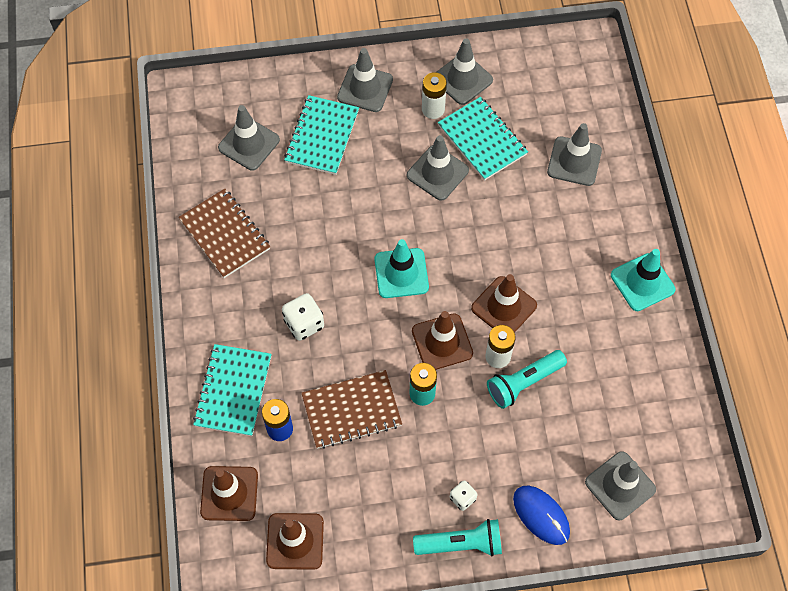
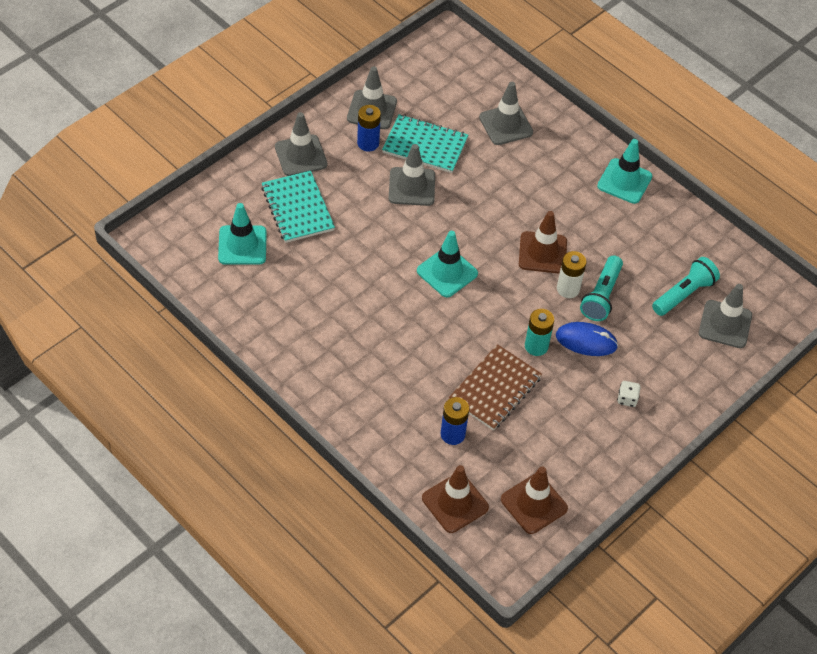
camera: 40 degrees left, 10 degrees down
(225, 234) = (283, 322): brown notebook -> none
(233, 391) = (392, 430): turquoise notebook -> none
(249, 144) = (242, 245): grey traffic cone -> turquoise traffic cone
(304, 323) = (404, 350): white dice -> none
(433, 109) = (368, 143): white battery -> blue battery
(442, 342) = (519, 303): brown traffic cone -> none
(461, 544) = (652, 430): turquoise flashlight -> turquoise flashlight (684, 294)
(541, 515) = (690, 376): blue mouse -> blue mouse (586, 341)

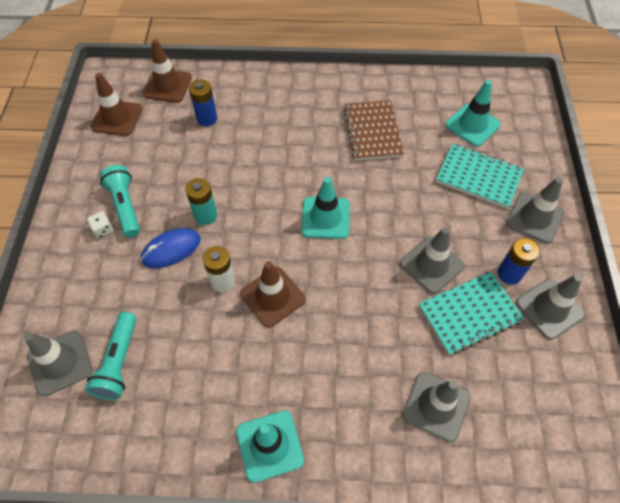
camera: 140 degrees right, 5 degrees up
(495, 389) = (206, 164): brown notebook -> brown notebook (372, 132)
(601, 296) = (190, 298): turquoise flashlight -> turquoise flashlight (125, 206)

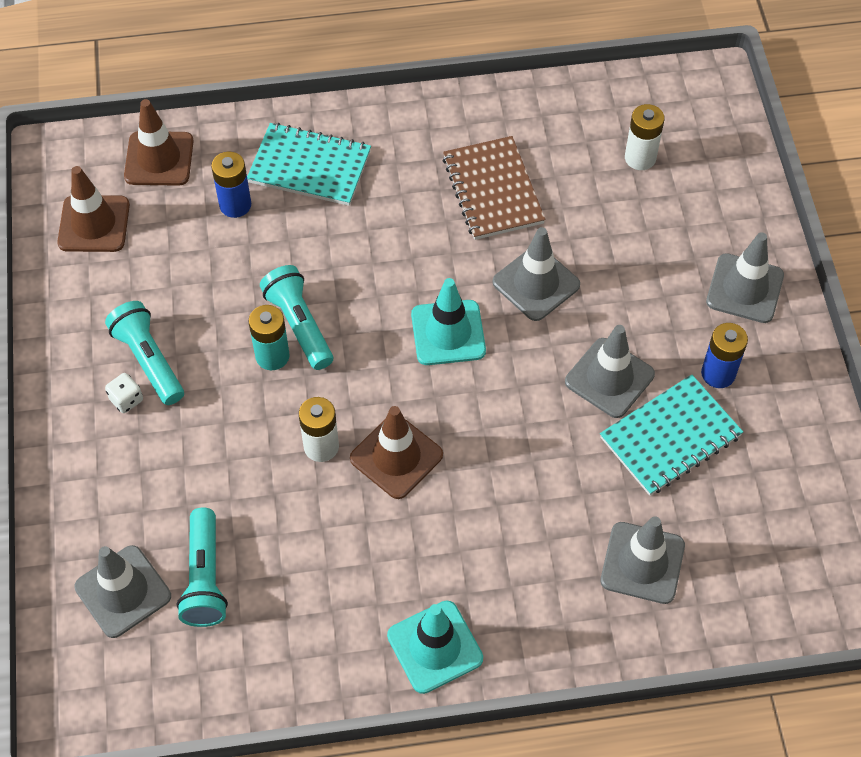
camera: 10 degrees left, 0 degrees up
(171, 249) = (235, 413): blue mouse -> none
(228, 198) = (299, 325): none -> turquoise flashlight
(472, 125) = (640, 158): turquoise traffic cone -> white battery
(478, 177) = (659, 239): turquoise notebook -> turquoise notebook (309, 167)
(549, 309) = (776, 413): grey traffic cone -> grey traffic cone (536, 283)

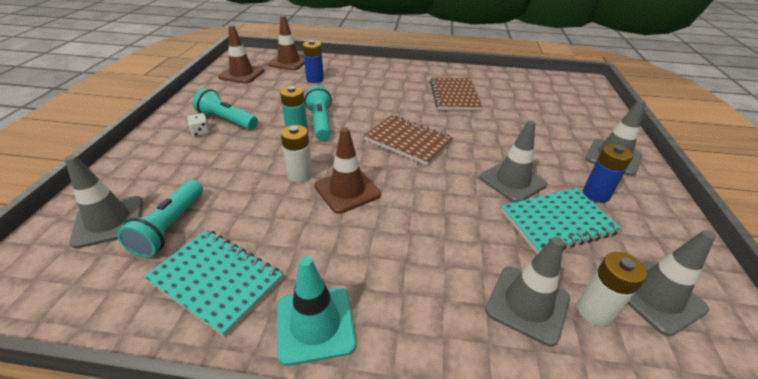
camera: 15 degrees right, 20 degrees down
(149, 360) = (227, 120): turquoise flashlight -> turquoise flashlight turned 45 degrees counterclockwise
(309, 167) = (360, 74): turquoise notebook -> turquoise notebook (216, 280)
(448, 333) = (408, 141): turquoise traffic cone -> brown notebook
(536, 283) = (470, 131): grey traffic cone -> grey traffic cone (656, 297)
(640, 158) = (542, 98): white battery -> white battery (594, 311)

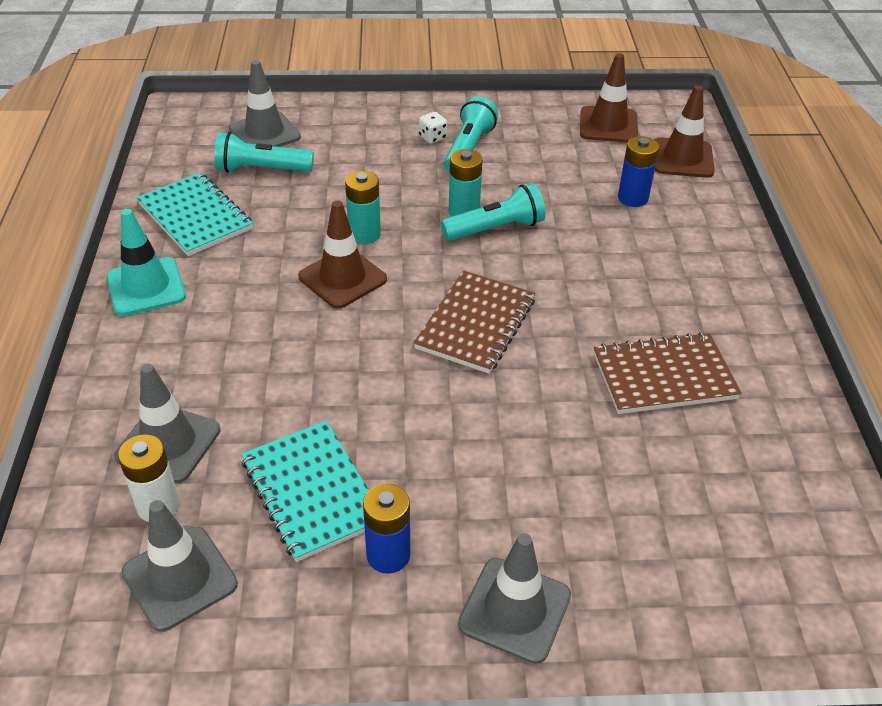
camera: 80 degrees right, 5 degrees up
(216, 280) = (195, 216): turquoise notebook -> turquoise notebook turned 60 degrees counterclockwise
(300, 175) = (364, 234): white battery -> turquoise battery
(512, 181) = (400, 447): grey traffic cone -> none

